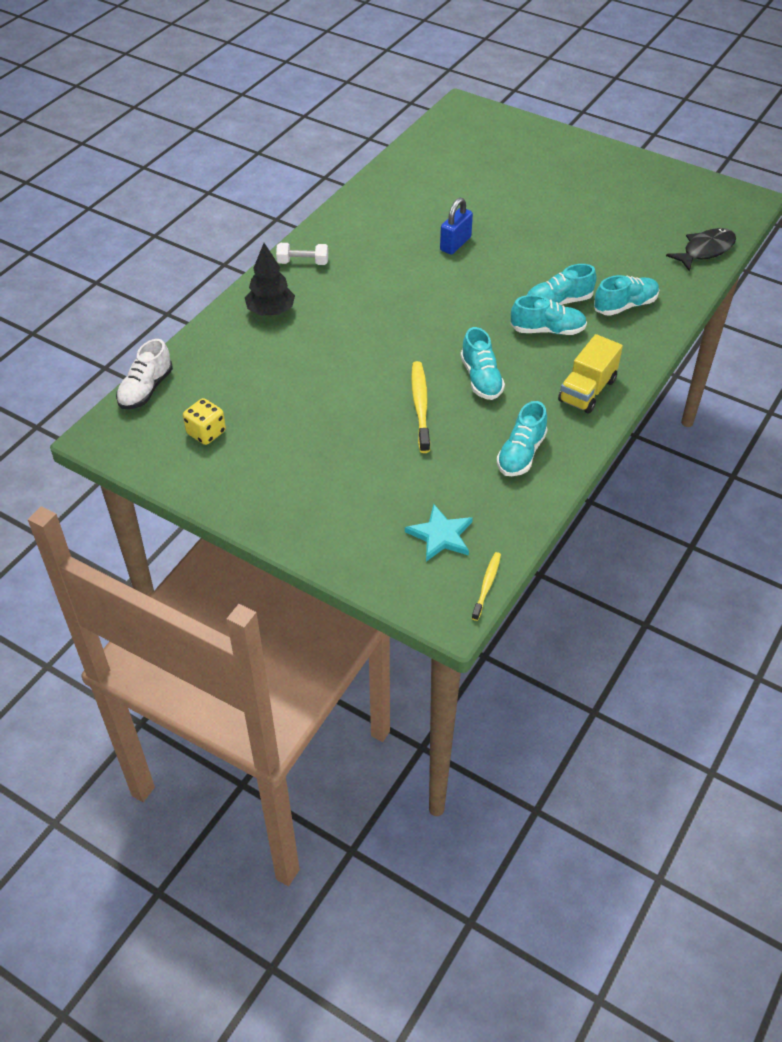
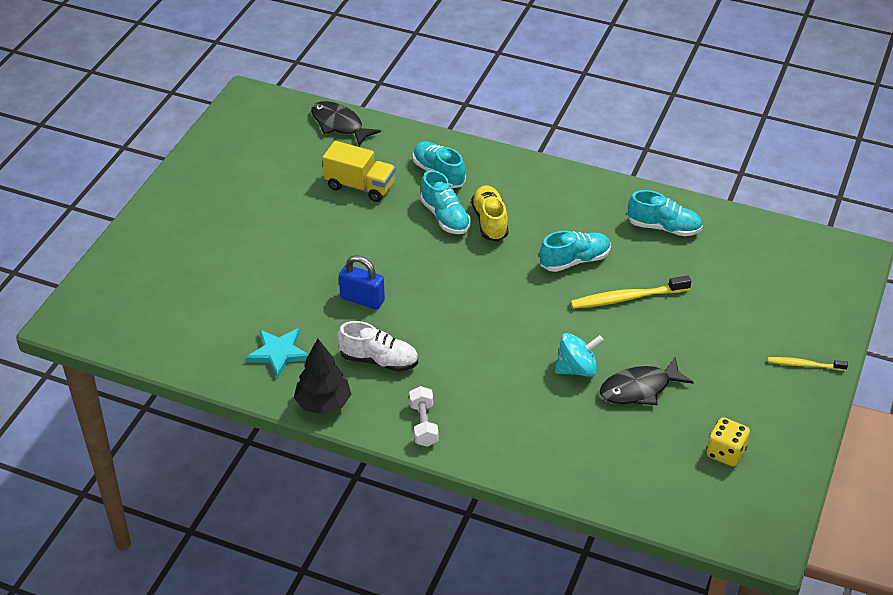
camera: 100 degrees left, 5 degrees down
(146, 389) = (682, 521): white shoe -> white shoe (379, 360)
(271, 311) = (519, 437): black tree -> black tree (323, 404)
(300, 392) = (639, 389): none -> black fish
(337, 357) = (577, 369): none -> turquoise spinning top
(441, 535) = (779, 267): turquoise star -> turquoise star (278, 353)
(486, 585) = (819, 236): yellow toothbrush -> yellow toothbrush (805, 365)
(547, 330) = (490, 222): turquoise shoe -> yellow shoe
(587, 391) = (567, 192): yellow truck -> yellow truck (360, 186)

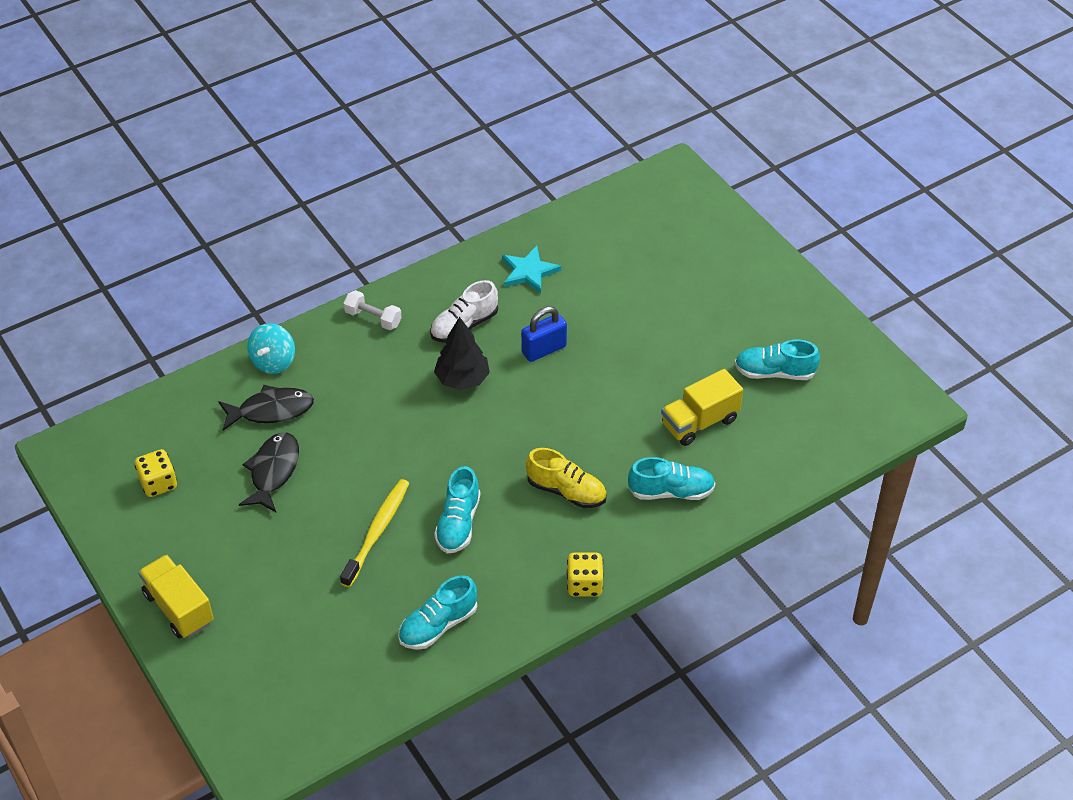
camera: 125 degrees right, 5 degrees up
(323, 404) = (450, 273): black tree -> black tree (462, 379)
(339, 125) = (812, 454): black fish -> black fish (271, 410)
(445, 217) = (602, 461): turquoise shoe -> turquoise shoe (774, 372)
(558, 178) = (584, 584): none -> yellow dice
(577, 369) = (334, 443): turquoise spinning top -> turquoise spinning top (273, 361)
(805, 365) = (179, 608): yellow toothbrush -> yellow truck

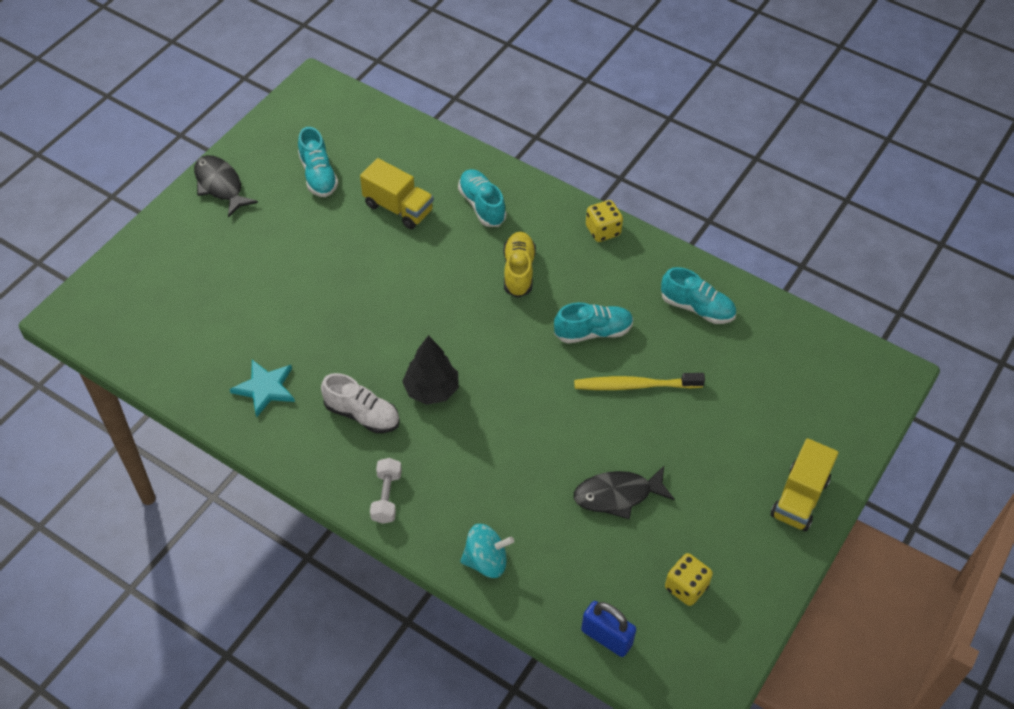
camera: 115 degrees left, 5 degrees up
(271, 410) = (548, 532): black fish -> black fish (220, 185)
(544, 350) = (365, 341): blue padlock -> blue padlock (606, 637)

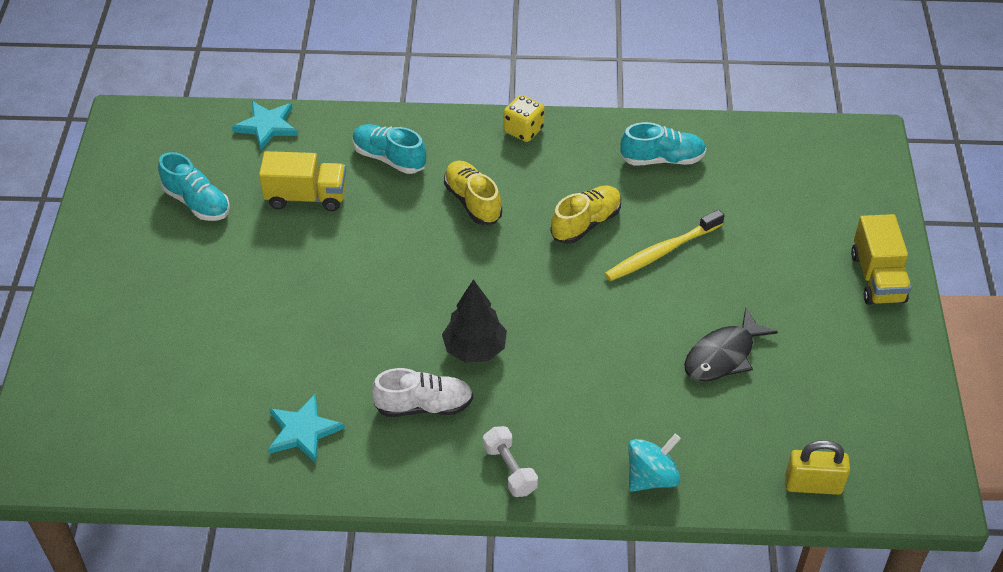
camera: 30 degrees left, 5 degrees down
(220, 185) = (95, 258): black fish -> none
(411, 137) = (267, 126): none -> turquoise star
(593, 332) = (586, 223): turquoise shoe -> yellow shoe
(606, 637) = (813, 484): blue padlock -> yellow padlock
(686, 587) = (845, 403): yellow dice -> none

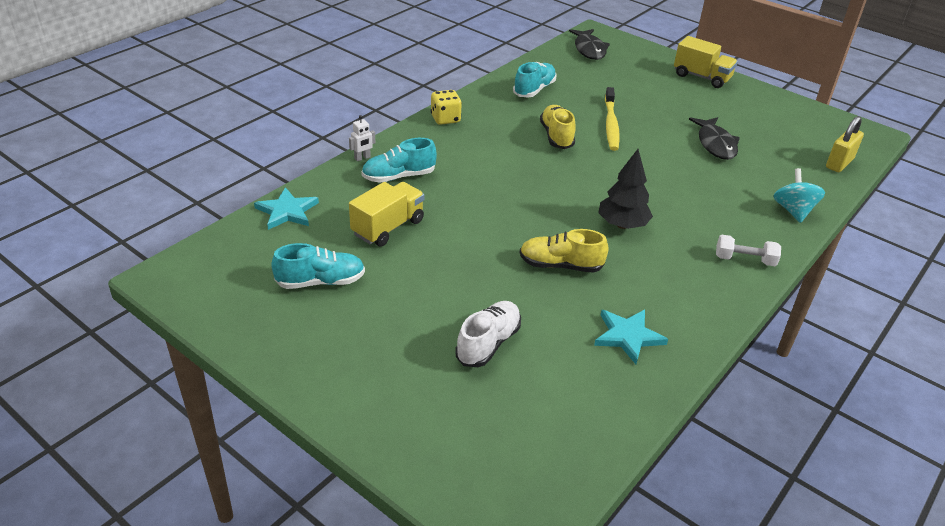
camera: 55 degrees left, 10 degrees down
(393, 119) = (362, 158): none -> white robot
(424, 406) = (654, 269): white shoe -> white shoe (488, 343)
(472, 201) = (485, 165): yellow shoe -> yellow shoe (560, 265)
(816, 154) = (589, 49): none -> black fish

